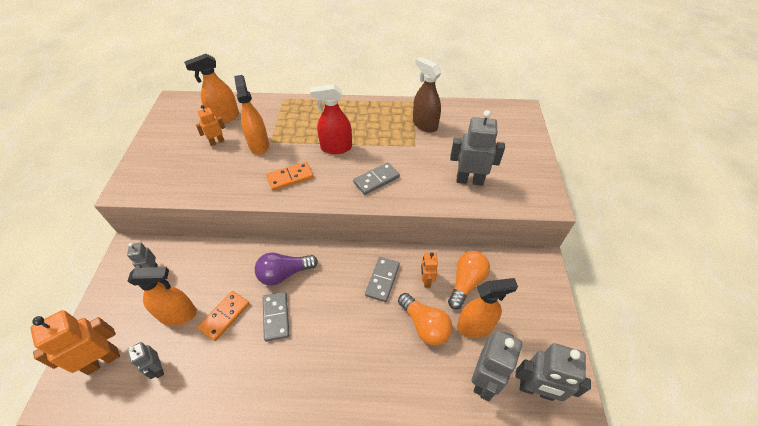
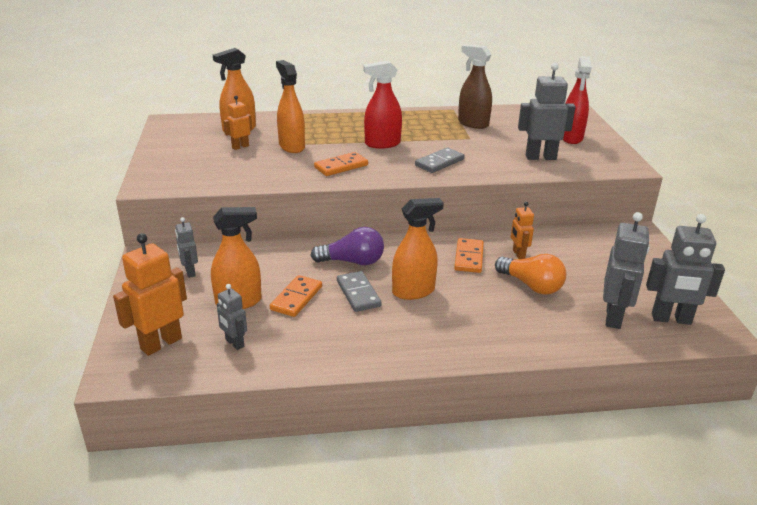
camera: 10 degrees left, 20 degrees down
(284, 273) = (352, 262): purple light bulb -> purple light bulb turned 150 degrees counterclockwise
(382, 280) = (468, 257): grey domino -> orange domino
(466, 282) = (563, 252): orange light bulb -> none
(475, 326) = (587, 282): orange spray bottle -> orange spray bottle (413, 291)
(507, 153) = (571, 138): none -> red spray bottle

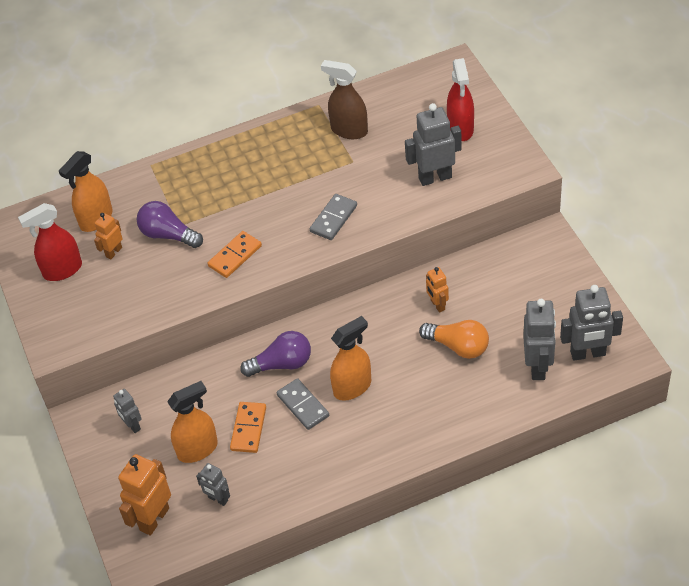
camera: 10 degrees left, 20 degrees up
(291, 146) = (168, 235): orange spray bottle -> purple light bulb
(382, 144) = (263, 201): red spray bottle -> red spray bottle (62, 270)
(468, 257) = (391, 324): orange domino -> none

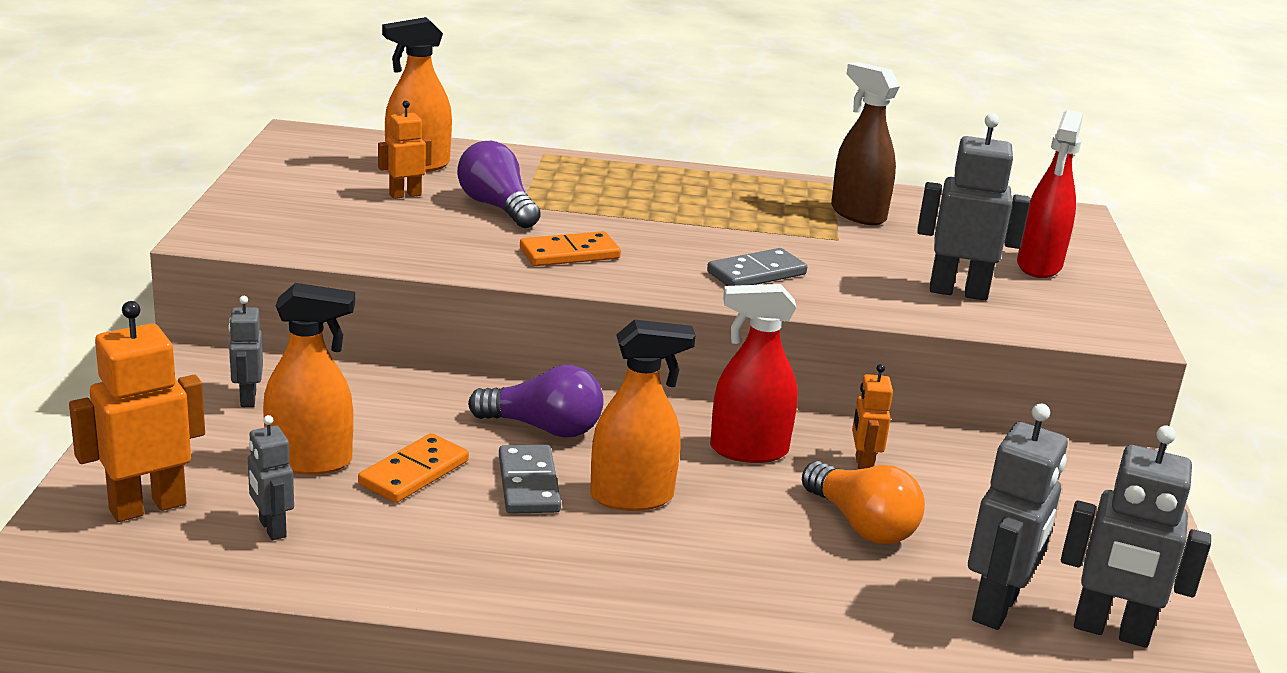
camera: 20 degrees right, 25 degrees down
(62, 270) = (318, 185): red spray bottle -> red spray bottle (748, 450)

